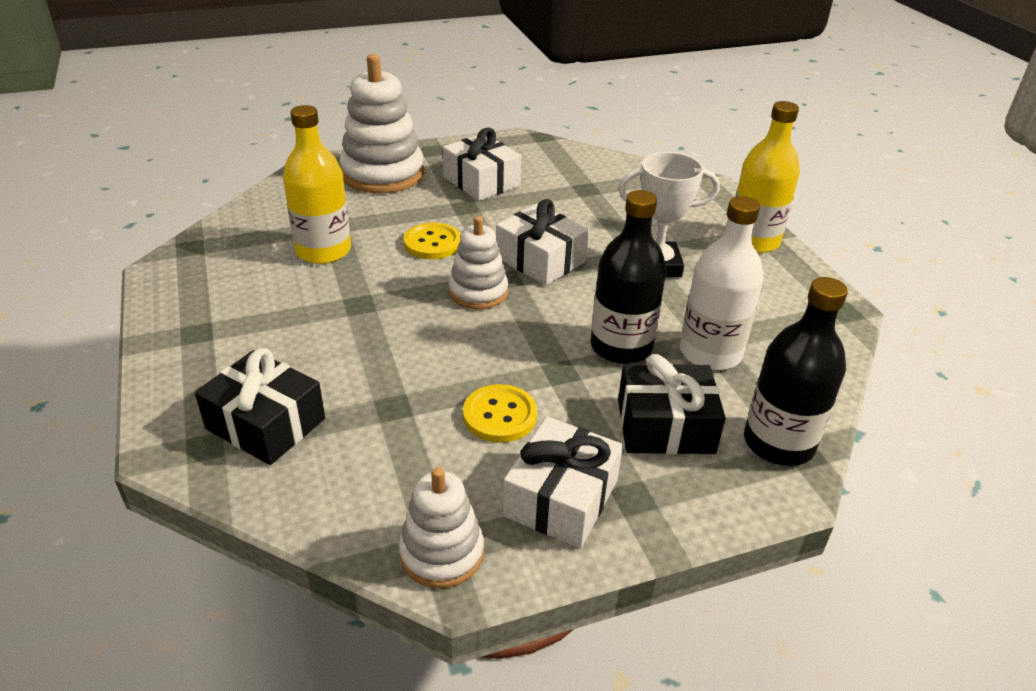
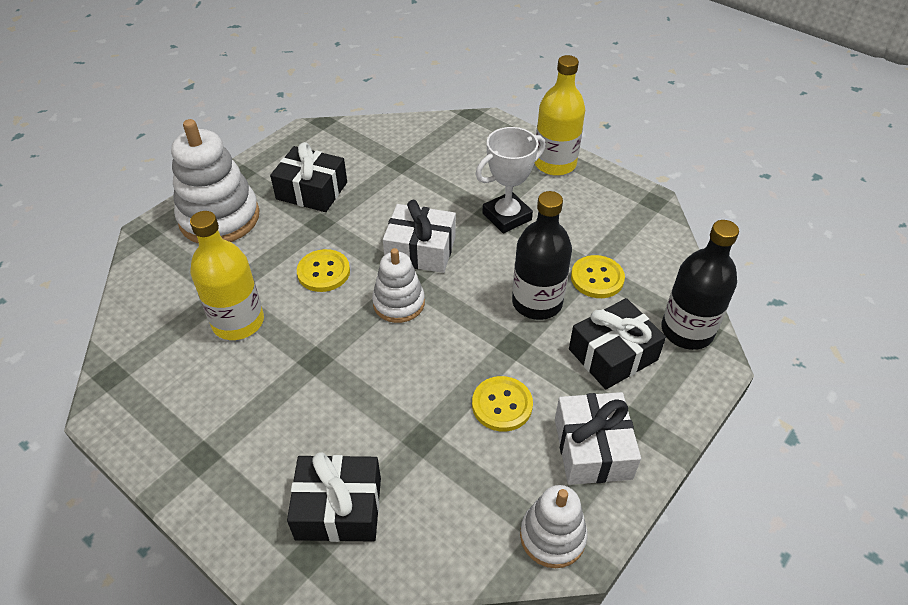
camera: 30 degrees left, 10 degrees up
(481, 181) = (312, 191): white gift -> black gift
(710, 353) = (597, 278): white bottle -> yellow button

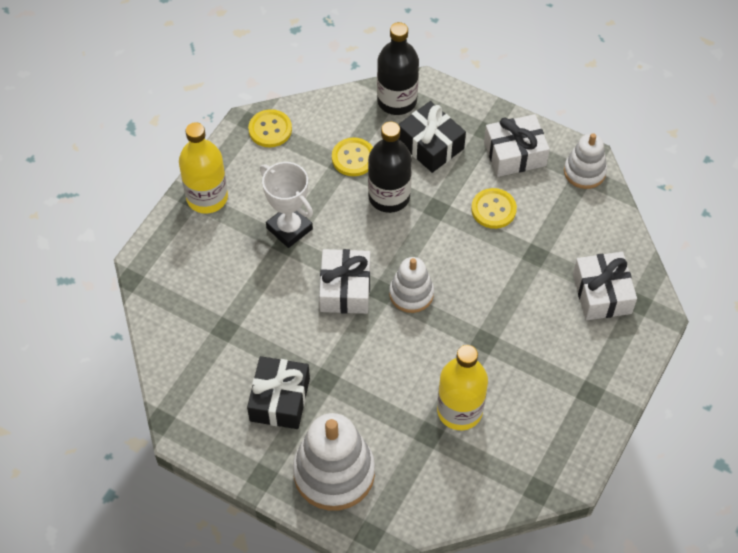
camera: 100 degrees left, 10 degrees up
(323, 272) = (388, 360): yellow button -> yellow button (270, 129)
(339, 508) = (602, 293): black gift -> white gift

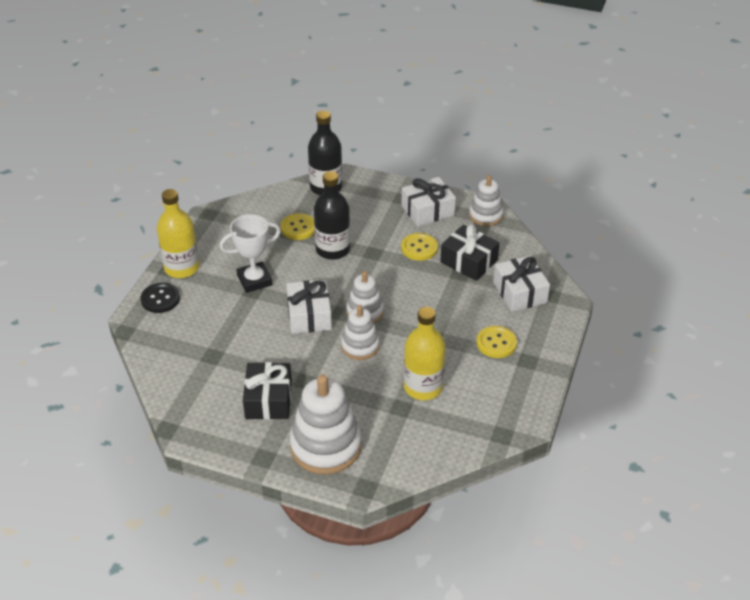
camera: 10 degrees left, 15 degrees down
(176, 239) = (160, 299): none -> black button
(270, 129) = (226, 217): yellow button -> yellow button (496, 343)
(289, 228) = (254, 280): white trophy -> white trophy turned 60 degrees counterclockwise
(397, 341) = (360, 346): none -> white stacking toy
(430, 145) = (359, 212): black gift -> black gift (469, 261)

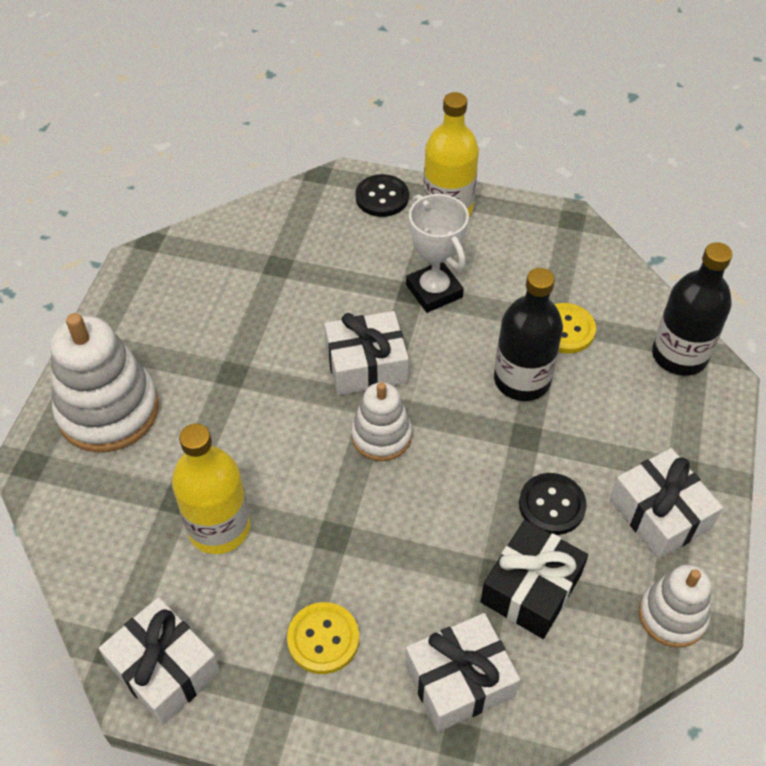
camera: 85 degrees right, 10 degrees up
(268, 400) = (196, 336): black gift -> none
(360, 346) = (305, 435): white stacking toy -> none
(419, 248) = (552, 505): yellow button -> black button
(514, 411) = (164, 669): none -> white gift

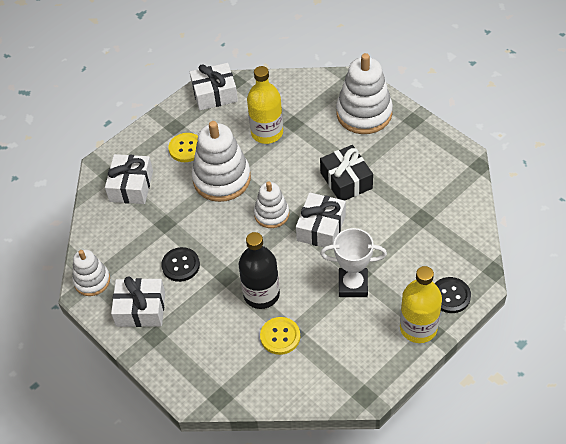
camera: 125 degrees right, 0 degrees up
(356, 542) = (222, 179): none -> white stacking toy
(531, 588) = (148, 233): black gift -> black gift (346, 180)
(679, 355) = (221, 385): black bottle -> none

